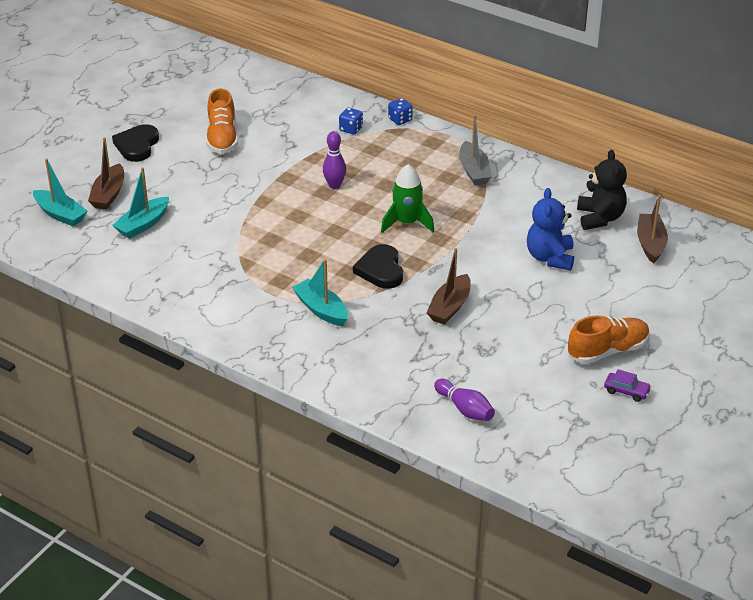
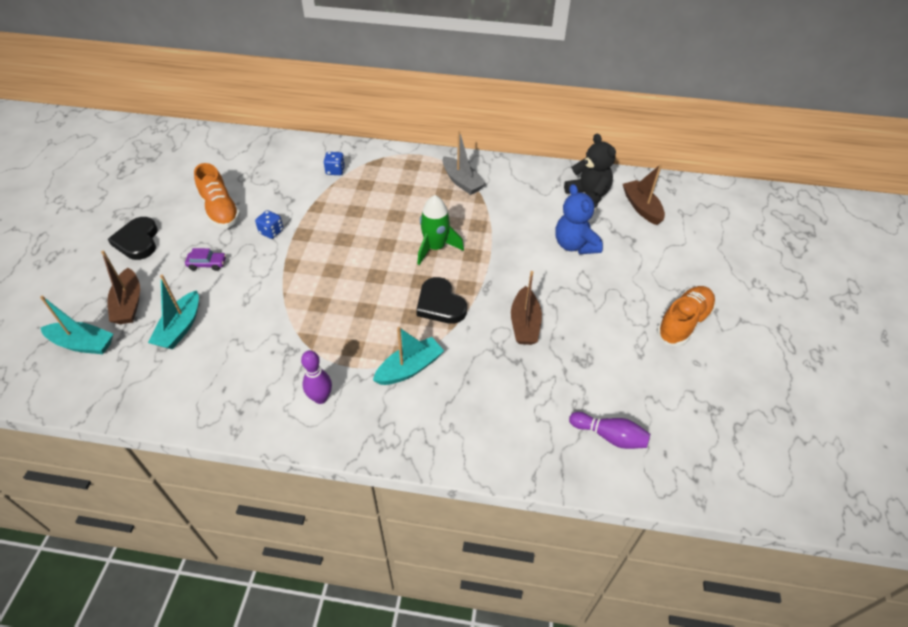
camera: 25 degrees left, 10 degrees up
(321, 310) = (409, 368): turquoise boat -> turquoise boat turned 120 degrees clockwise
(334, 185) = (350, 229): purple bowling pin -> purple bowling pin (320, 398)
(400, 120) = (373, 151): blue dice -> blue dice (271, 232)
(626, 391) = (728, 360): purple car -> purple car (207, 264)

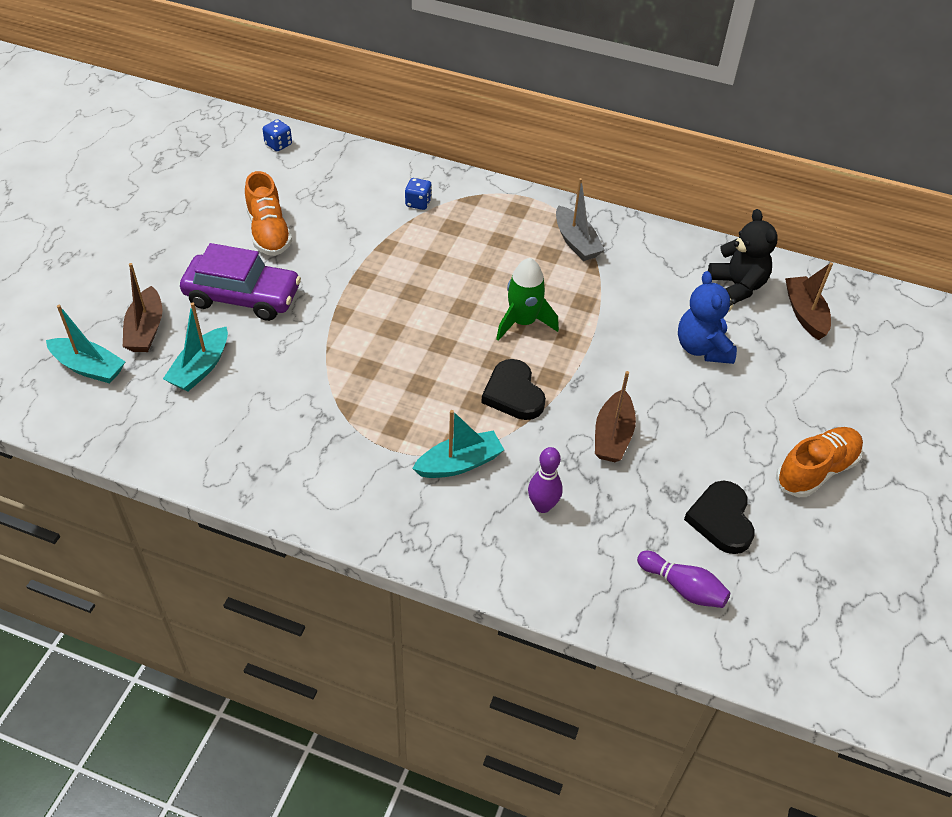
camera: 10 degrees right, 0 degrees up
(137, 241) = (166, 255): black heart -> black heart (721, 519)
(207, 264) = (243, 297): purple car -> purple car, size x2.41
(271, 232) = (325, 269): blue dice -> blue dice (278, 144)
(320, 398) = (348, 478): purple bowling pin -> purple bowling pin (542, 506)

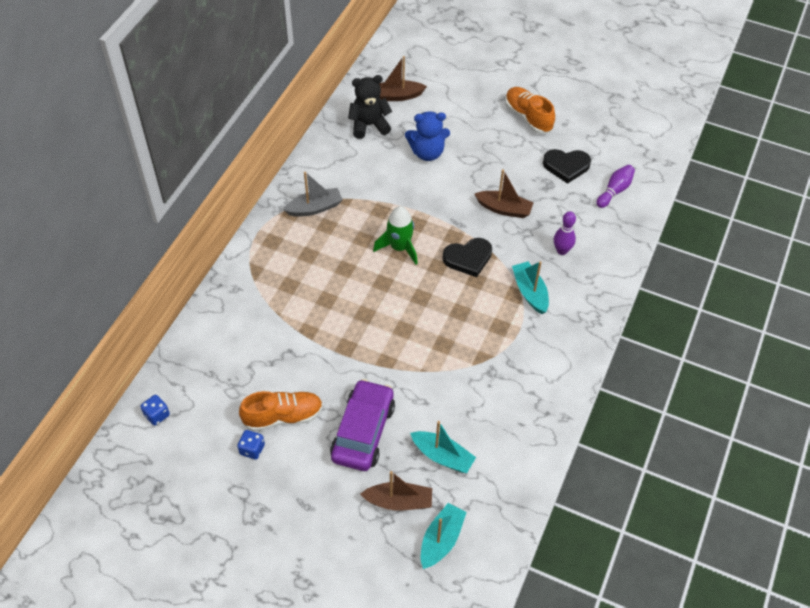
camera: 85 degrees left, 5 degrees up
(418, 203) = (256, 307): blue dice -> blue dice (252, 449)

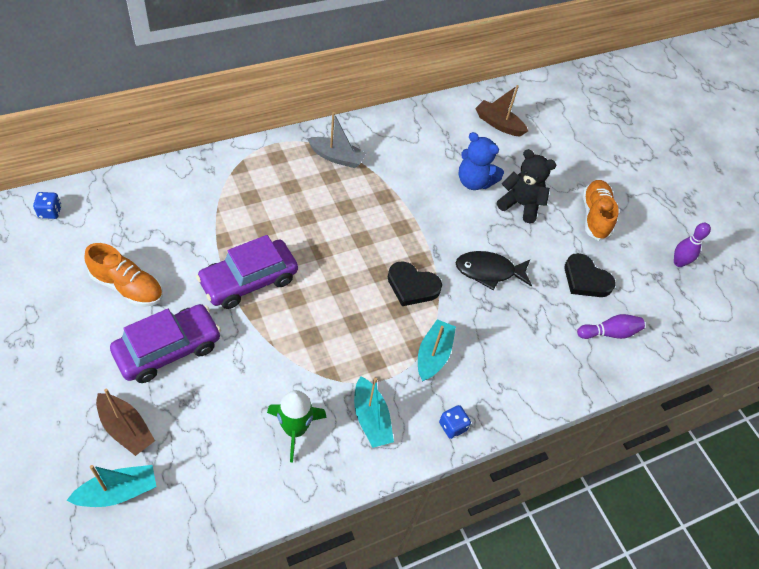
camera: 35 degrees right, 0 degrees up
(252, 449) = (77, 291): blue dice -> blue dice (452, 426)
(360, 343) = (249, 281): none -> purple car
(369, 125) = (451, 129): black teddy bear -> black teddy bear (520, 205)
(399, 247) = (366, 234): green rocket -> green rocket (295, 429)
(442, 456) = (202, 424): turquoise boat -> turquoise boat (371, 418)
(504, 209) = (489, 271): brown boat -> black fish
(562, 250) = (502, 344): purple bowling pin -> purple bowling pin (678, 262)

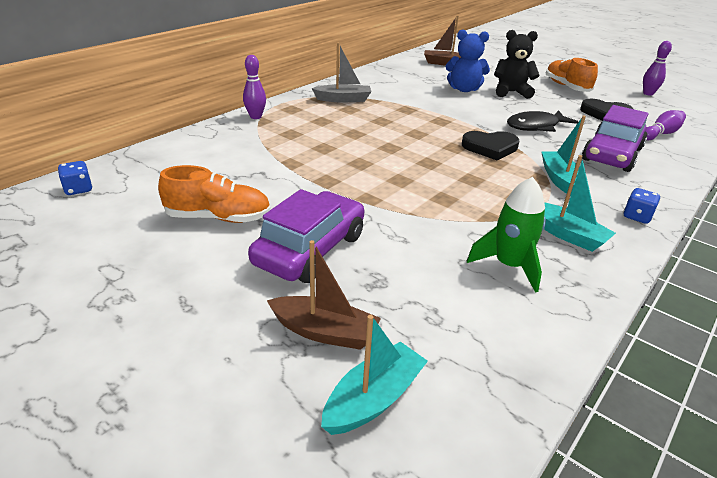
camera: 20 degrees left, 20 degrees down
(237, 158) = (255, 117): none -> purple bowling pin
(249, 281) = (344, 181): purple car -> purple car (612, 154)

